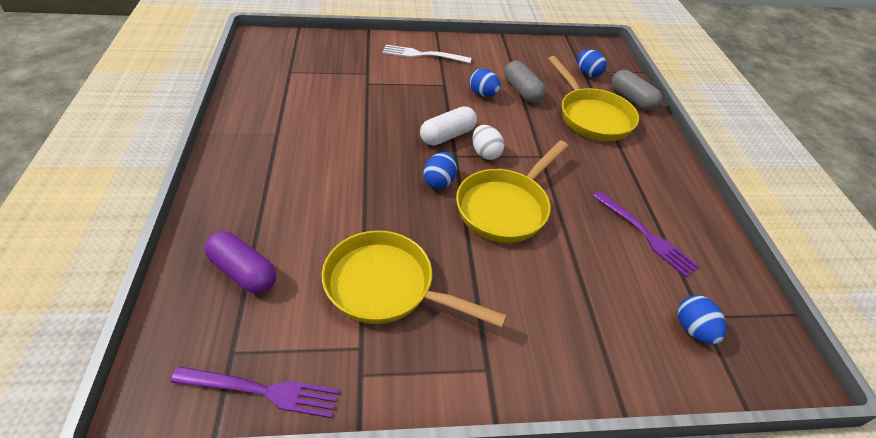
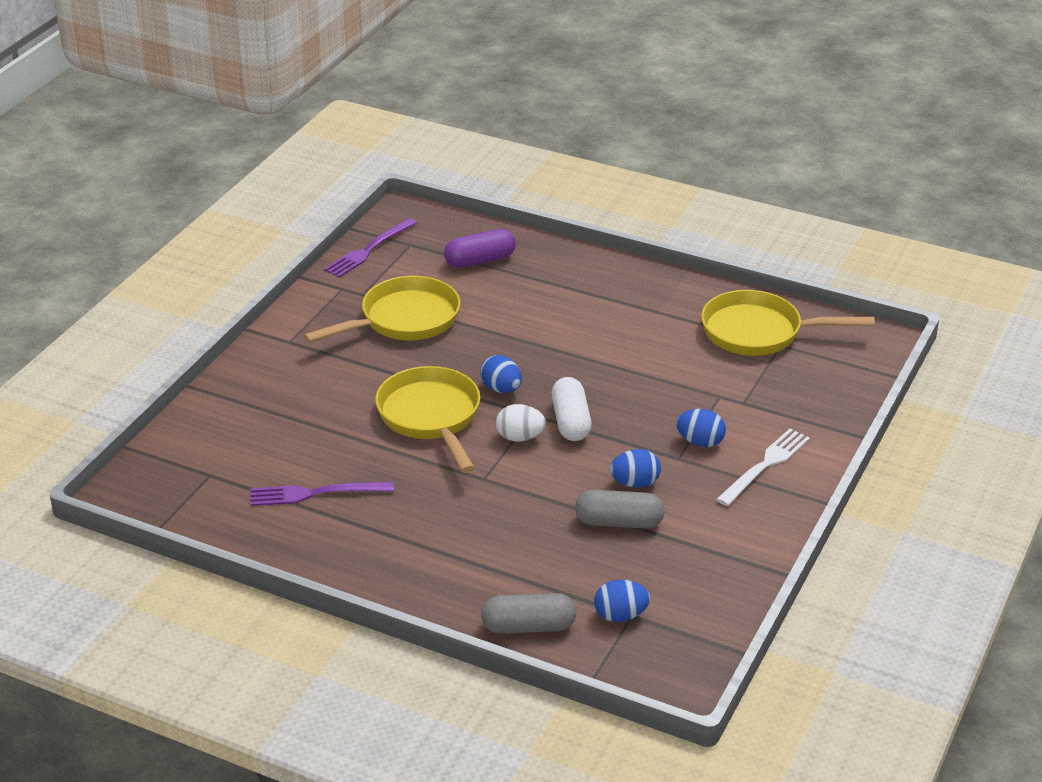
camera: 125 degrees right, 10 degrees down
(591, 117) = (520, 561): yellow pan -> yellow pan (759, 332)
(693, 329) = (206, 461): blue egg -> blue egg (700, 442)

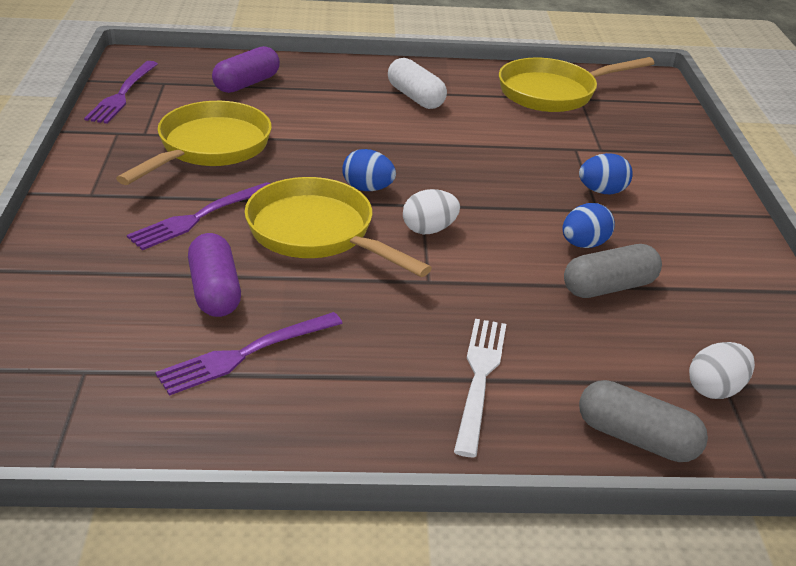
camera: 30 degrees left, 0 degrees up
(326, 443) = (215, 291): none -> purple capsule
(353, 381) = (198, 218): none -> purple fork
(528, 627) = (636, 438): grey capsule -> grey capsule turned 60 degrees clockwise
(571, 421) = (465, 202): white capsule -> white capsule (415, 97)
(620, 616) = (715, 389): blue egg -> white egg
(765, 464) = (678, 196): white fork -> white fork (479, 377)

